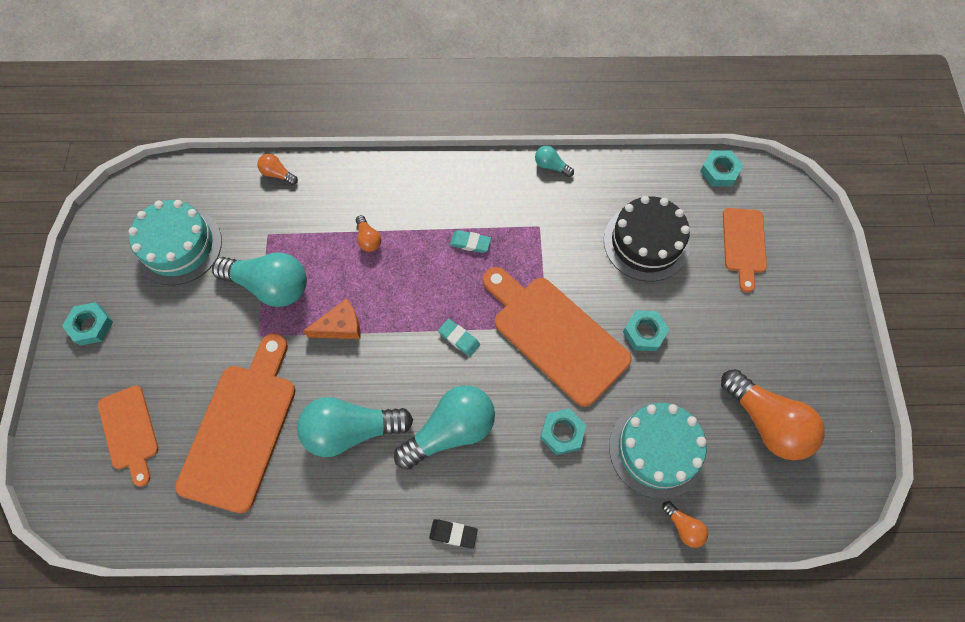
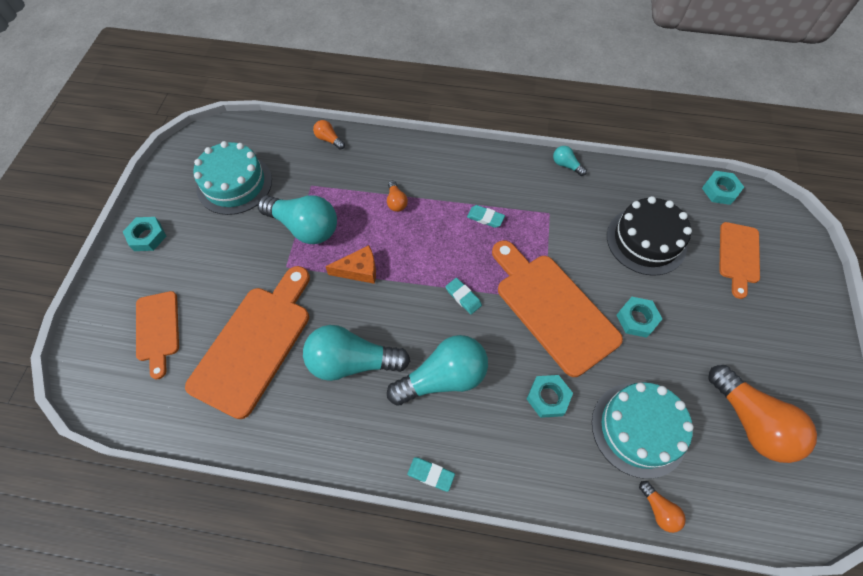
camera: 10 degrees right, 5 degrees down
(453, 534) = (431, 474): black eraser -> turquoise eraser

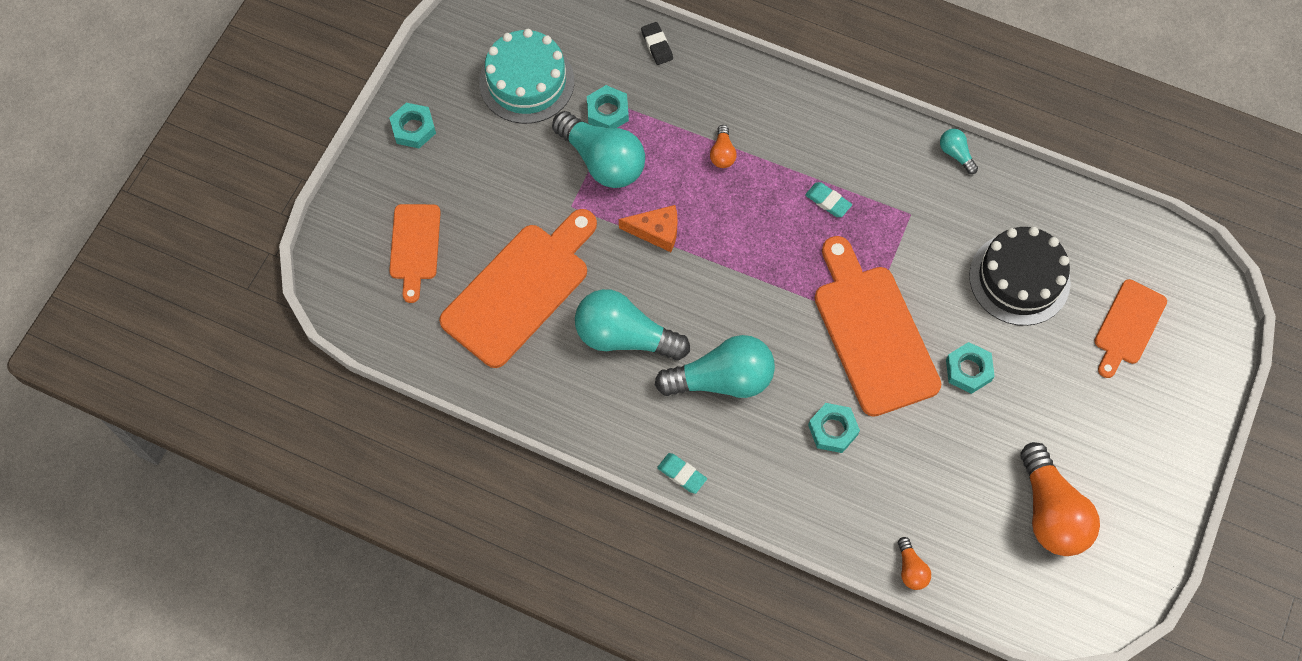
camera: 15 degrees right, 5 degrees up
(329, 139) = (657, 45): orange light bulb -> black eraser
(463, 297) = (771, 294): turquoise eraser -> none
(638, 429) = (922, 487): turquoise cake -> none
(720, 190) = (1145, 236): turquoise nut -> turquoise nut (607, 112)

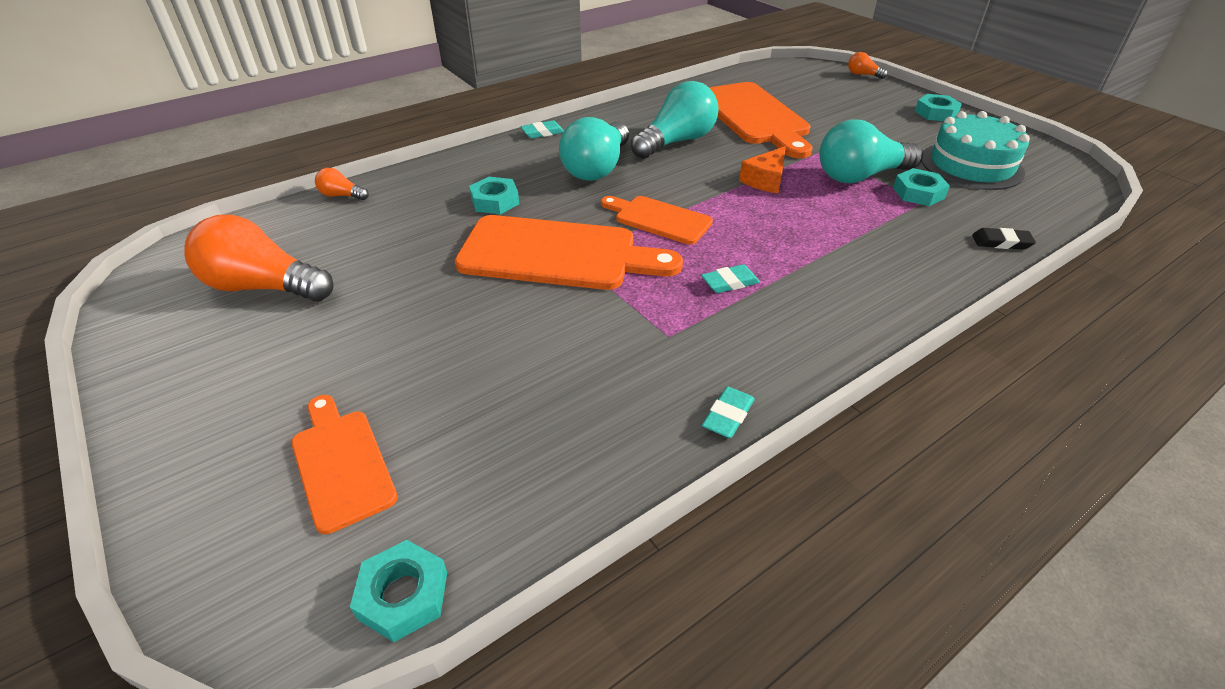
camera: 120 degrees right, 25 degrees down
(415, 246) = (821, 93): orange cutting board -> orange cutting board (658, 219)
(722, 153) = (833, 238): orange light bulb -> orange light bulb (863, 75)
(956, 154) = (728, 416): turquoise light bulb -> turquoise eraser
(968, 370) = (453, 298): turquoise nut -> turquoise nut (403, 595)
(1019, 279) = (507, 388): black cake -> none

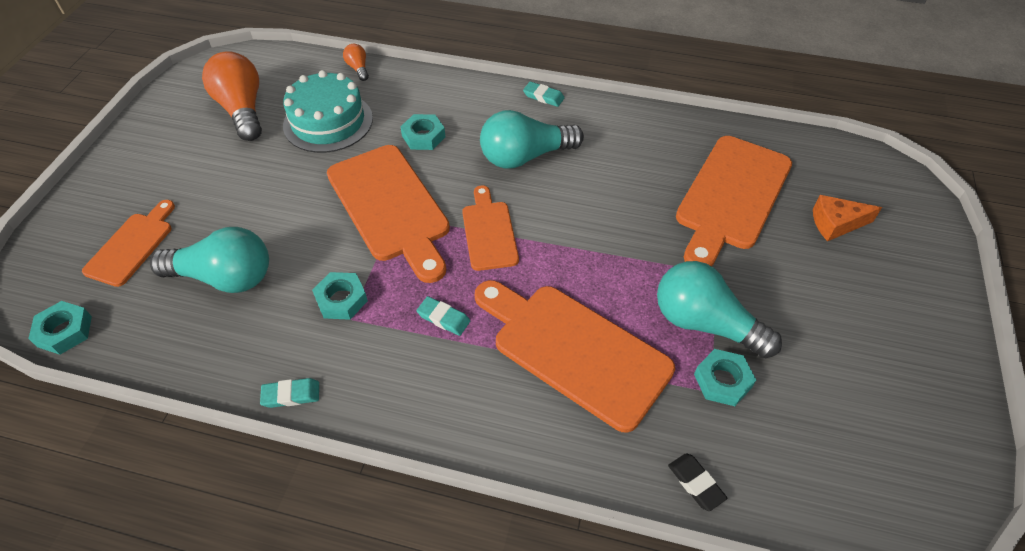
camera: 50 degrees right, 10 degrees up
(676, 142) = (621, 175): turquoise light bulb -> turquoise light bulb (224, 277)
(765, 180) = (621, 262): orange cheese -> orange cheese (836, 224)
(832, 236) = (574, 350): none -> orange cutting board
(863, 75) = (943, 228): orange light bulb -> none
(936, 113) = (929, 326): turquoise nut -> turquoise nut (341, 300)
(971, 165) = (836, 403): turquoise cake -> turquoise cake (328, 122)

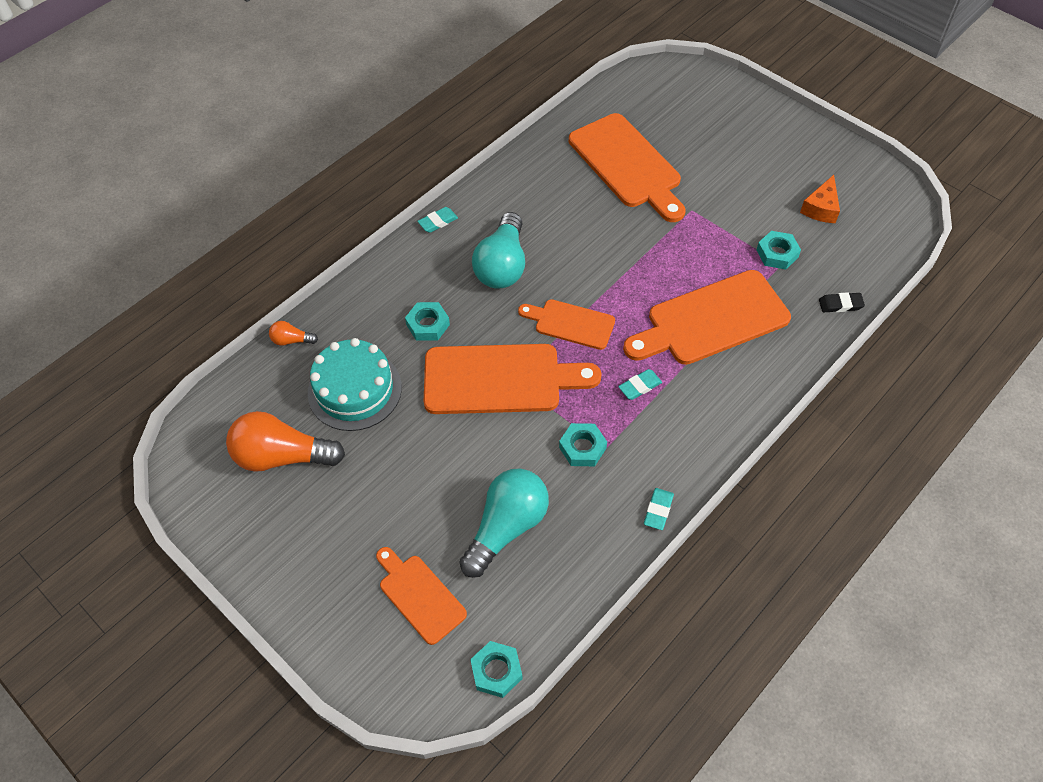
camera: 60 degrees left, 5 degrees up
(704, 323) = (728, 239): turquoise light bulb -> none
(836, 224) = (686, 126): orange cheese -> orange cheese (821, 208)

